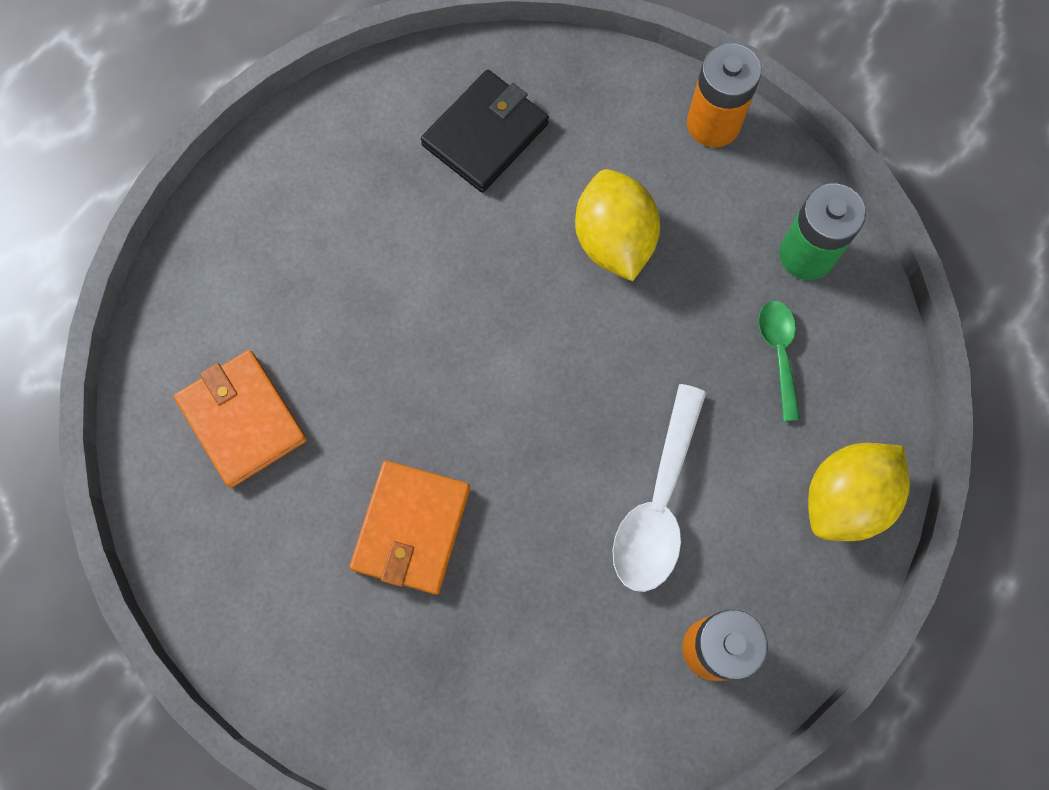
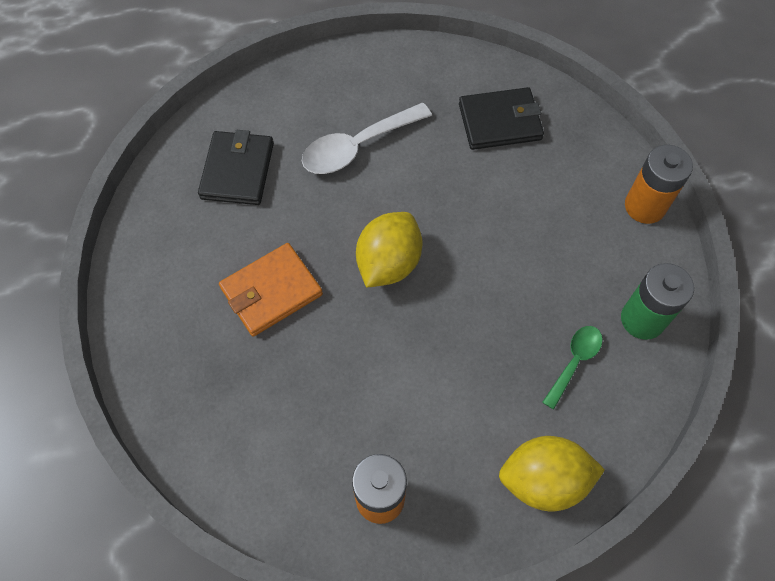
camera: 40 degrees right, 10 degrees down
(242, 420) = (237, 171): orange wallet -> black wallet
(614, 240) = (526, 226): yellow lemon -> yellow lemon (388, 263)
(658, 504) = (422, 389): white spoon -> white spoon (357, 147)

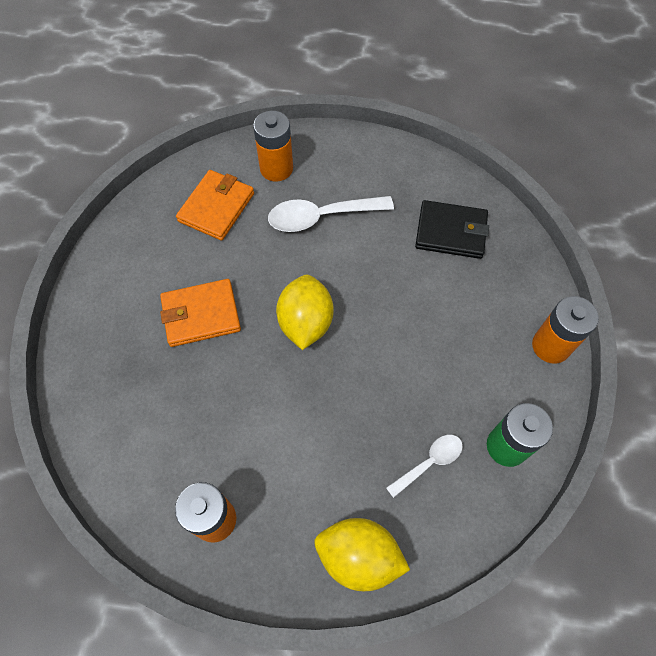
camera: 20 degrees right, 0 degrees up
(237, 171) = (216, 207): black wallet -> orange wallet
(286, 109) = (276, 168): none -> orange battery
(388, 263) = (305, 323): yellow lemon -> yellow lemon turned 45 degrees counterclockwise
(574, 362) = (429, 462): green spoon -> white spoon

